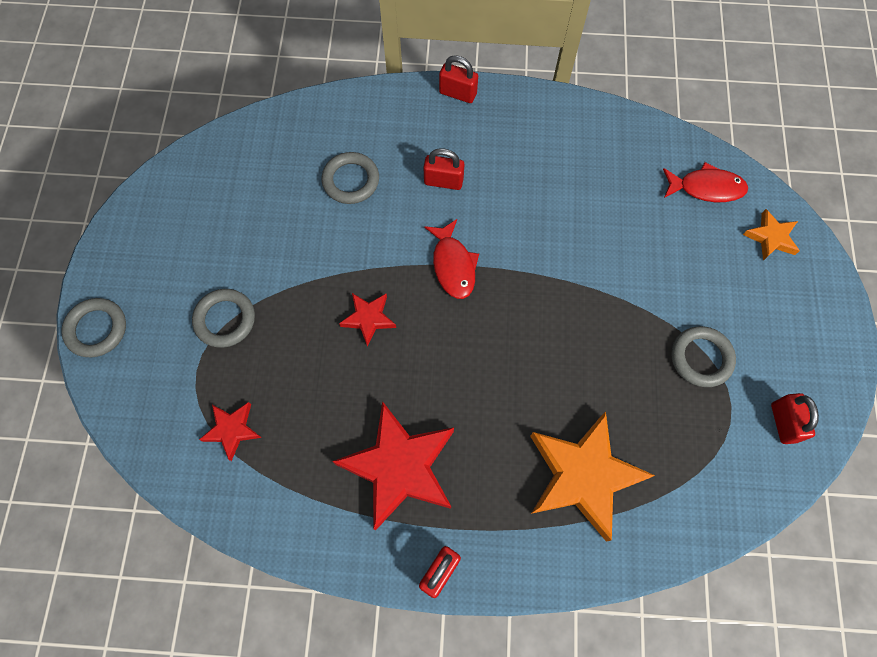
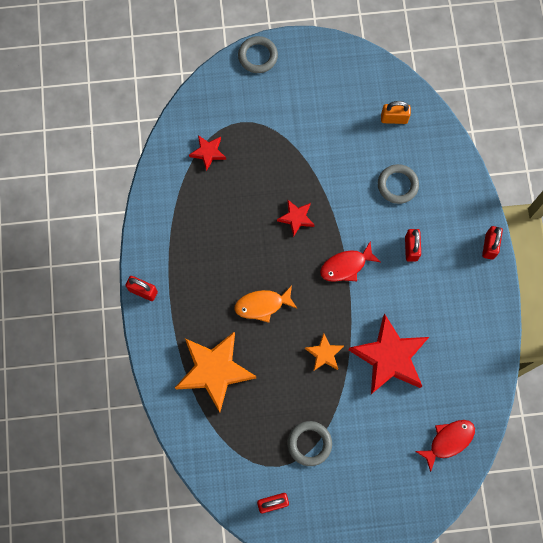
camera: 80 degrees right, 5 degrees up
(225, 320) = (278, 130): grey ring -> none
(253, 167) = (394, 118): none -> orange padlock
(399, 467) = (201, 256): red star -> red star (389, 357)
(492, 388) = (262, 305): none -> orange fish
(706, 188) = (448, 441): red fish -> red fish turned 120 degrees counterclockwise
(771, 237) = (415, 492): orange star -> orange star (324, 354)

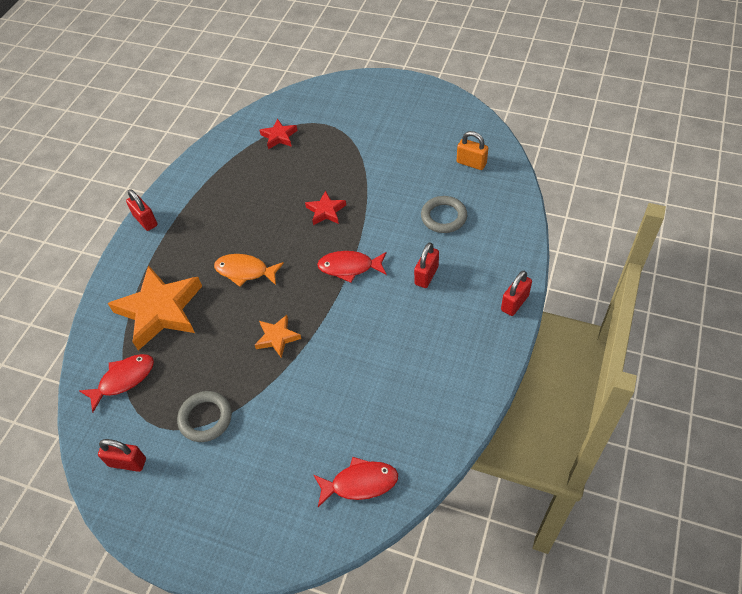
camera: 30 degrees right, 20 degrees down
(225, 442) = (123, 379): none -> red fish
(258, 56) = (370, 83): grey ring -> none
(389, 357) = (344, 368): red star -> none

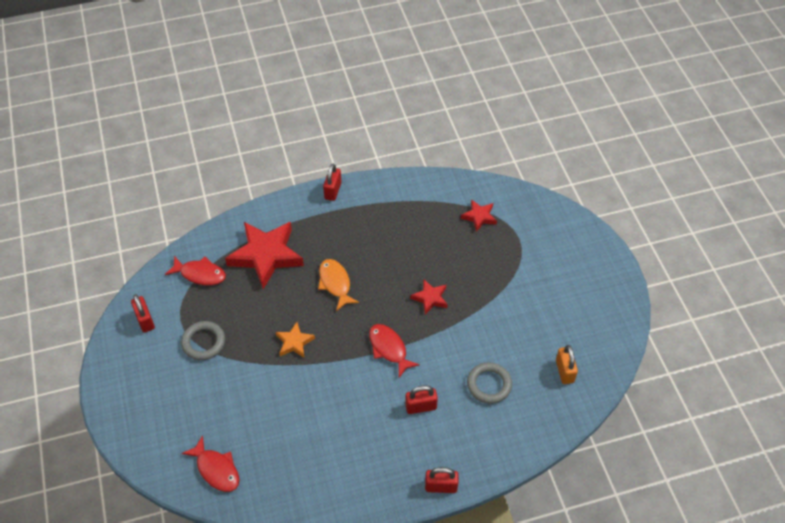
camera: 50 degrees right, 0 degrees up
(160, 310) = (266, 255): orange star -> red star

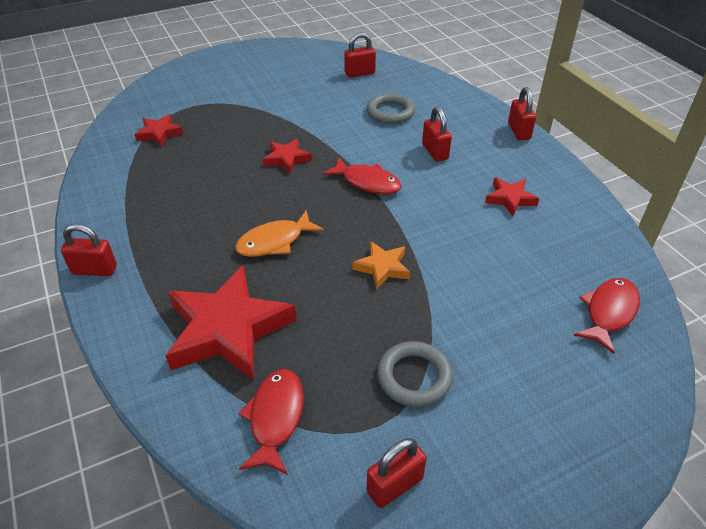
camera: 100 degrees left, 10 degrees down
(347, 446) = (510, 199): none -> red star
(389, 349) = (367, 182): red fish -> red fish turned 105 degrees counterclockwise
(564, 371) = (359, 73): orange padlock -> red padlock

